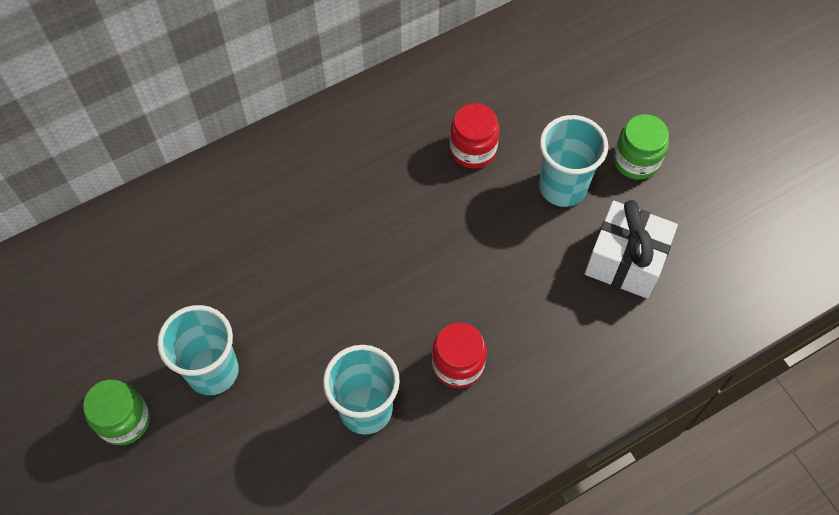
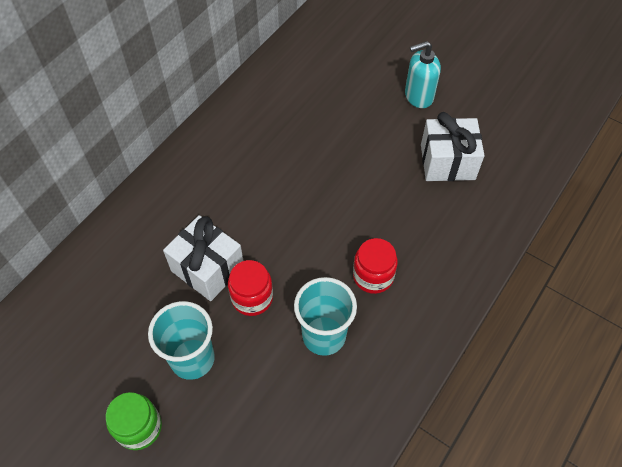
camera: 25 degrees left, 5 degrees down
(278, 275) = (207, 268): none -> white gift
(473, 149) = (305, 129): red jar -> red jar (252, 298)
(562, 187) = (379, 131): turquoise cup -> none
(636, 160) = (418, 96): green jar -> turquoise soap dispenser

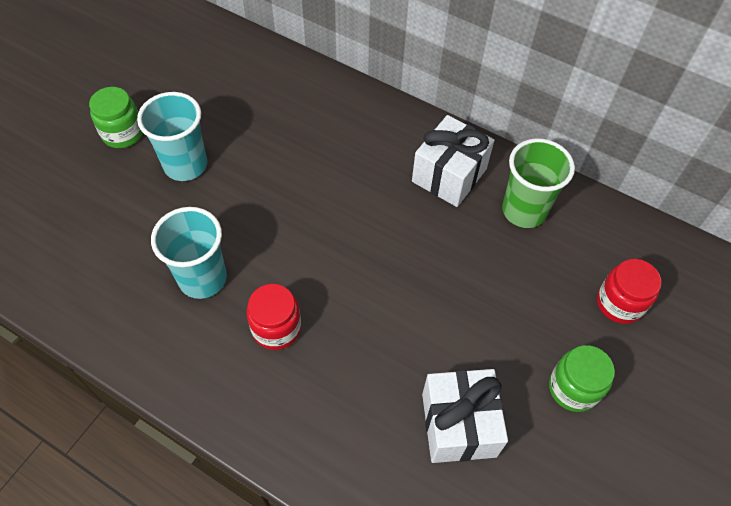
camera: 85 degrees right, 0 degrees up
(207, 268) = (286, 167): white gift -> white gift (449, 175)
(252, 298) = (251, 209): red jar -> red jar (619, 303)
(273, 103) = (524, 210): none -> green cup
(418, 96) = (573, 388): turquoise soap dispenser -> green jar

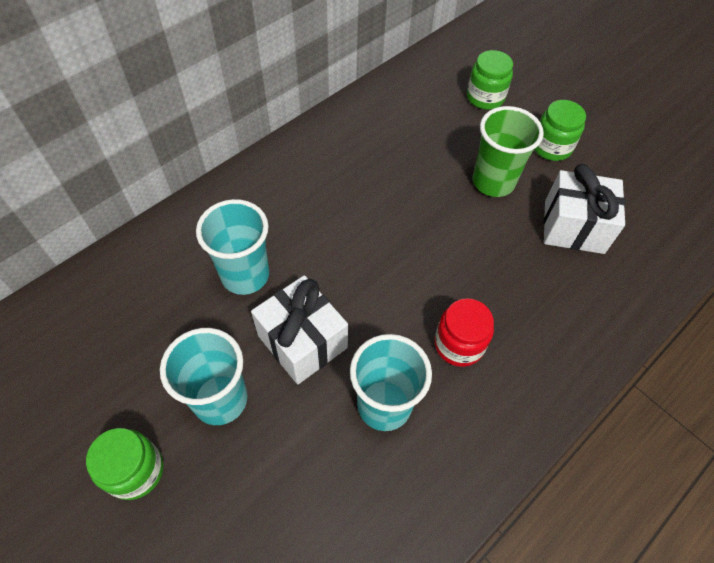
camera: 75 degrees left, 0 degrees up
(302, 148) = (245, 275): none -> turquoise cup
(449, 175) = (327, 164): white gift -> white gift (302, 341)
(524, 210) = (383, 125): green cup -> green cup (493, 182)
(619, 303) = (485, 97): red jar -> green jar

